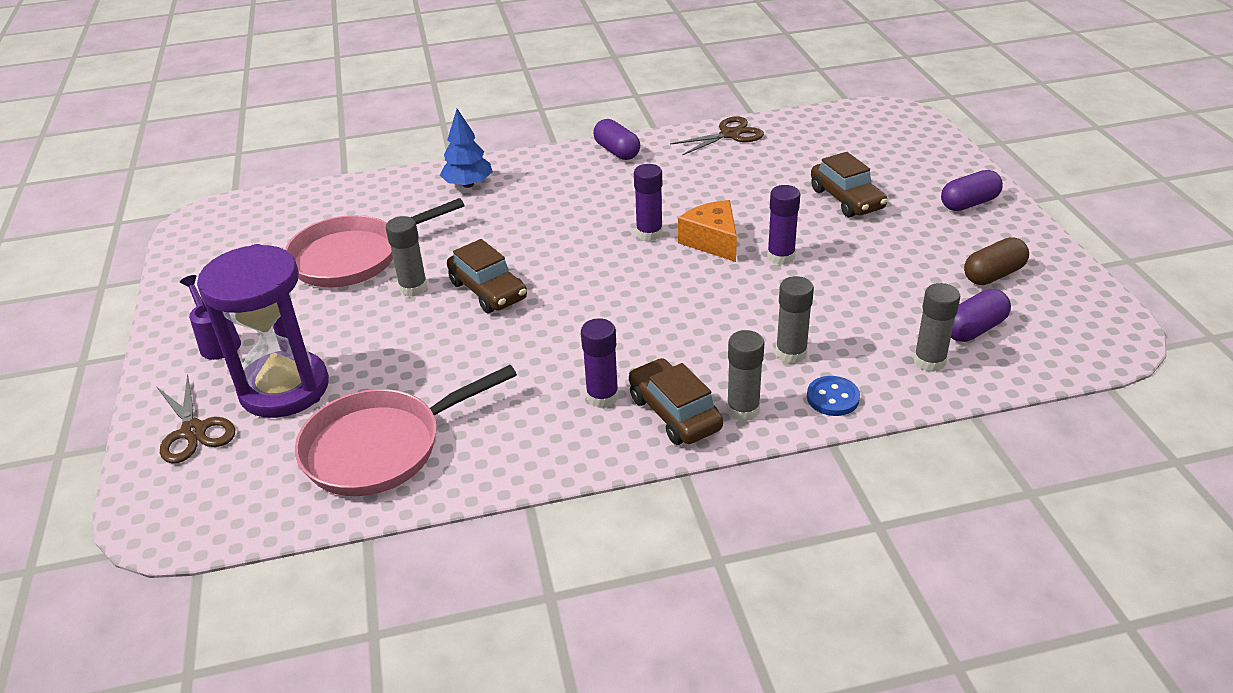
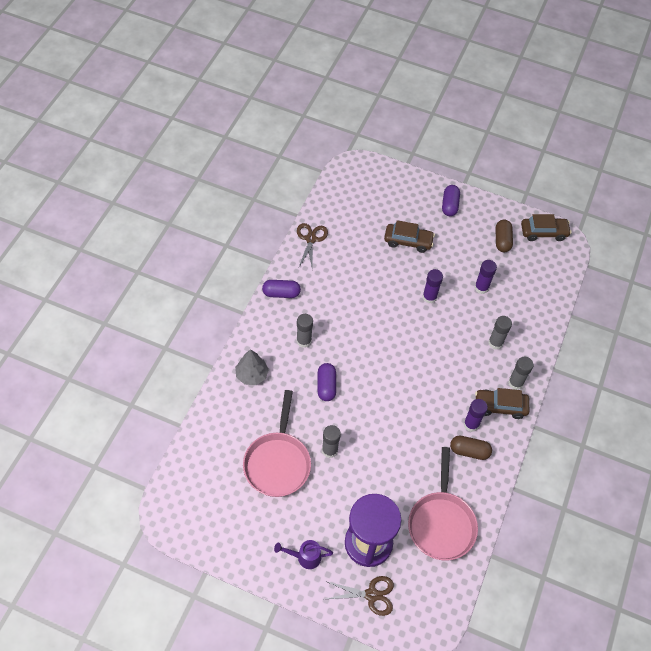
camera: 60 degrees left, 20 degrees up
(468, 184) = (252, 375): blue tree -> grey tree
(488, 290) = (359, 421): brown car -> brown car (543, 232)
(548, 417) = (469, 451): none -> brown capsule
(649, 233) = (368, 330): purple glue stick -> purple glue stick (481, 288)
(712, 241) = (396, 312): orange cheese -> none
(833, 398) = (531, 350): blue button -> none
(929, 361) = (535, 304): grey glue stick -> grey glue stick (304, 341)
(974, 329) = (528, 275): purple capsule -> purple capsule (326, 386)

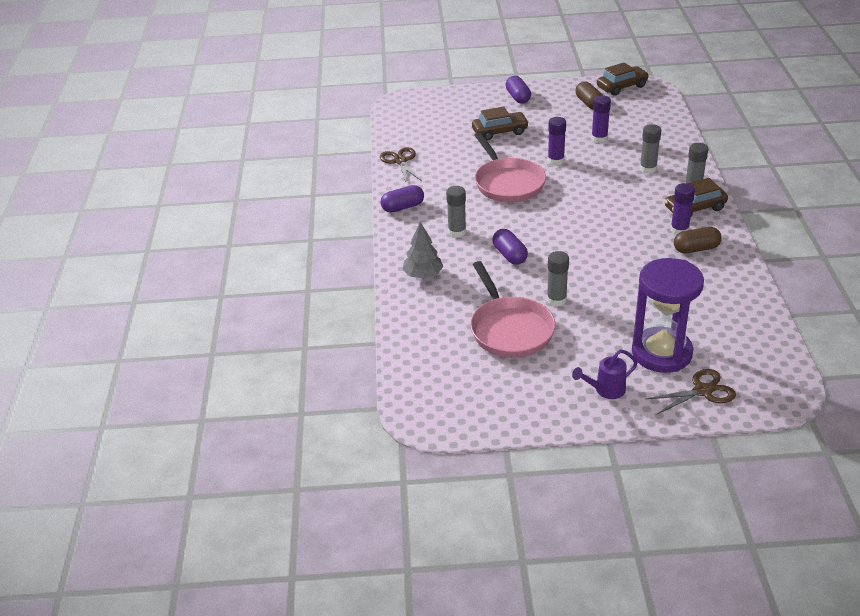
camera: 20 degrees left, 20 degrees down
(441, 523) = (720, 309): pink pan -> pink pan (507, 183)

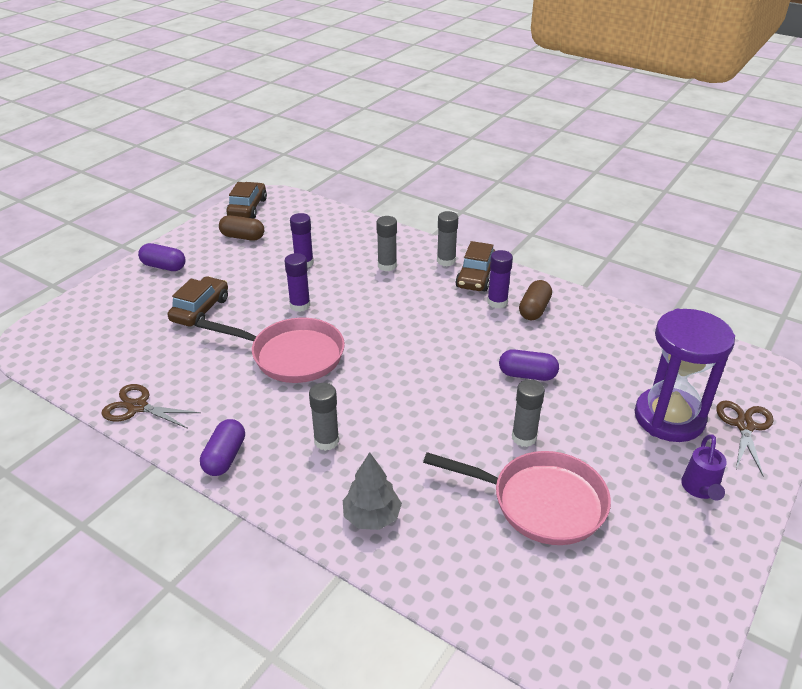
camera: 55 degrees left, 0 degrees up
(510, 255) = (414, 426): purple capsule -> purple capsule (527, 375)

